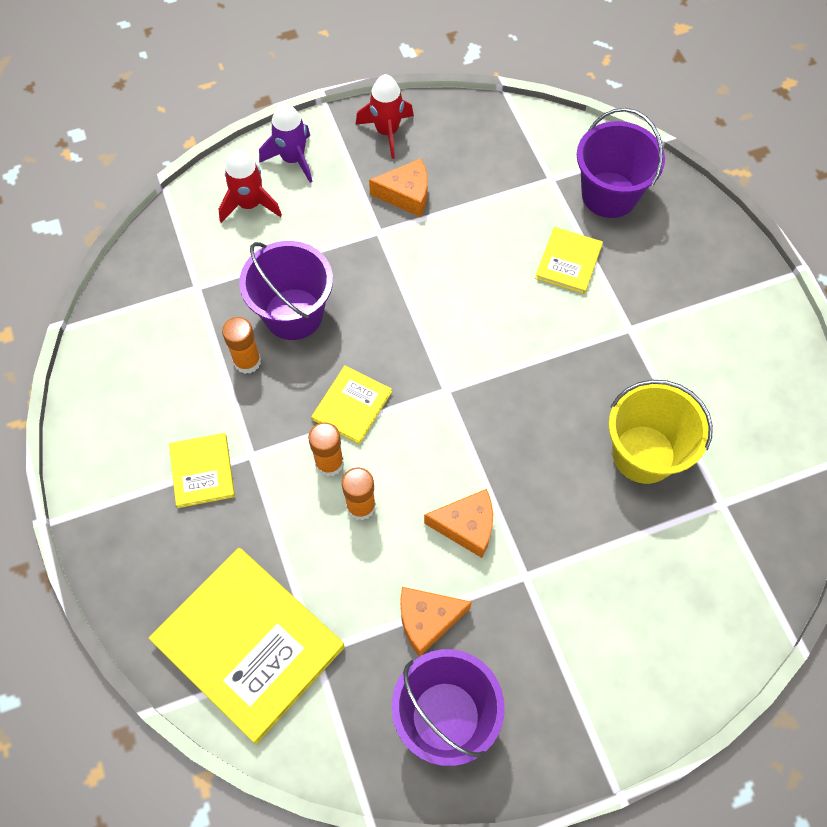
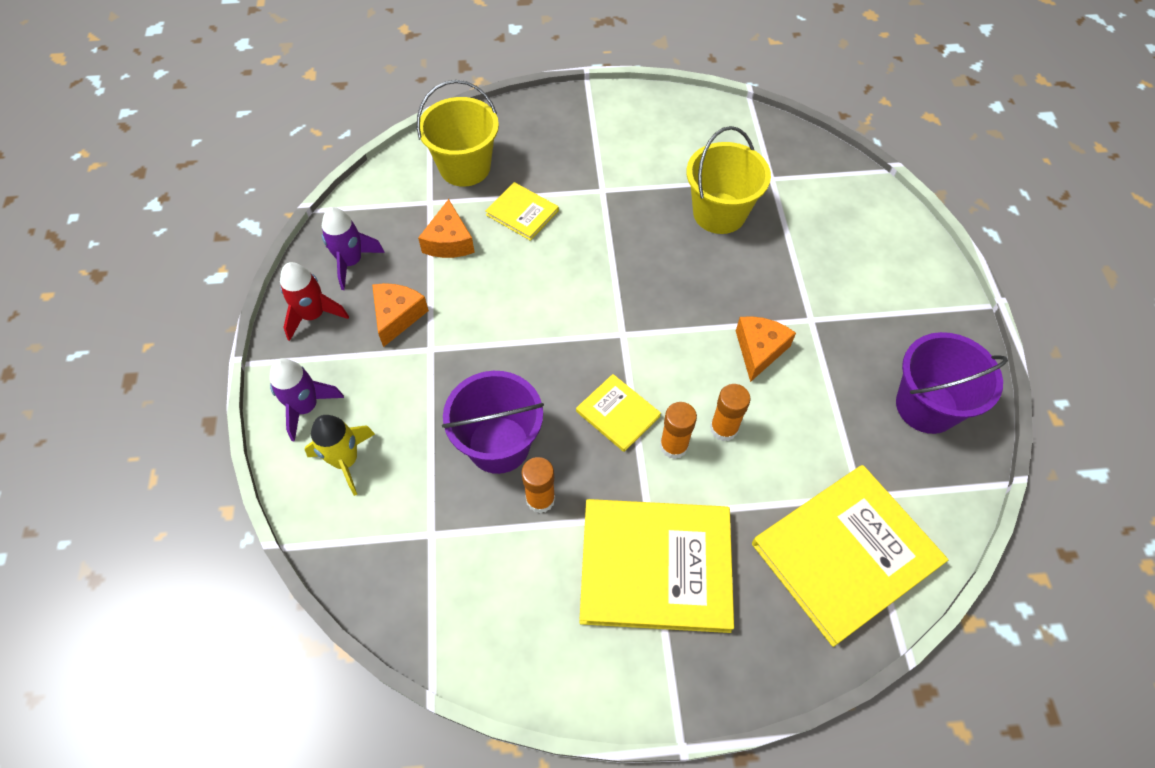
camera: 75 degrees left, 5 degrees down
(202, 471) = (655, 566): yellow book -> yellow book, size x2.04
(250, 204) = (346, 461): red rocket -> yellow rocket
(427, 620) = (840, 400): orange cheese -> orange cheese (449, 241)
(455, 140) = (351, 262): none -> purple rocket
(609, 195) = (465, 167): purple bucket -> yellow bucket

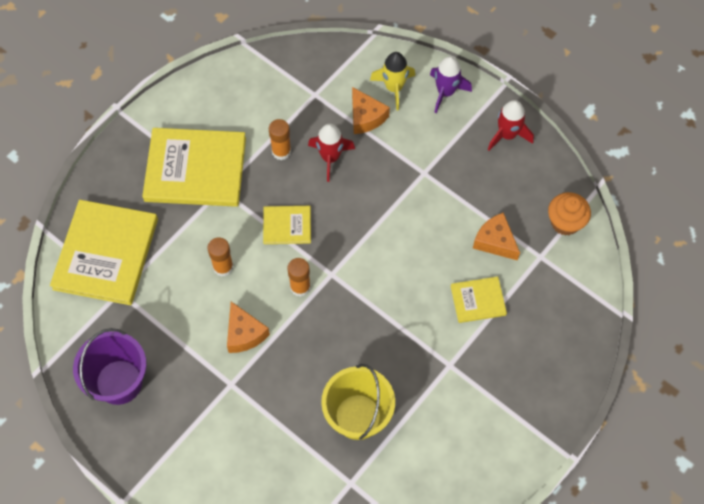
camera: 135 degrees right, 5 degrees up
(351, 262) = (530, 179): purple rocket -> none
(374, 208) = (565, 222): none -> orange cupcake
(397, 316) = (464, 173): orange cheese -> orange cheese (366, 117)
(465, 167) = (553, 300): yellow bucket -> none
(499, 445) = (330, 158): purple bucket -> red rocket
(655, 566) = (195, 169): yellow book -> yellow book turned 45 degrees clockwise
(673, 446) = (241, 234): orange glue stick -> orange glue stick (300, 287)

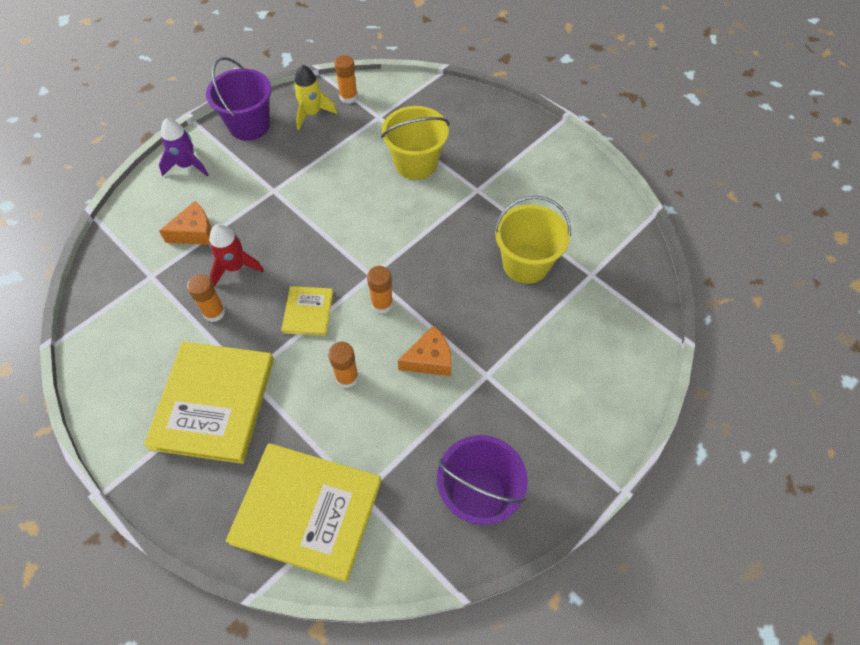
camera: 85 degrees left, 5 degrees down
(394, 88) = (167, 206): yellow rocket -> yellow rocket (312, 113)
(478, 300) = (416, 163): yellow book -> yellow bucket
(495, 241) = (358, 145): orange cheese -> none
(507, 135) = (249, 125): red rocket -> purple bucket
(565, 222) = (348, 97): orange cupcake -> orange glue stick

